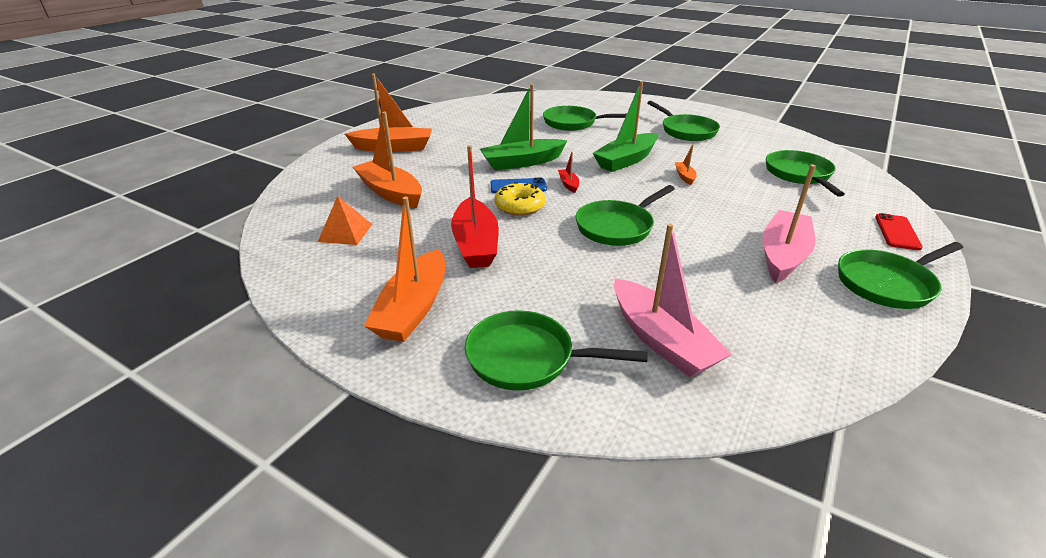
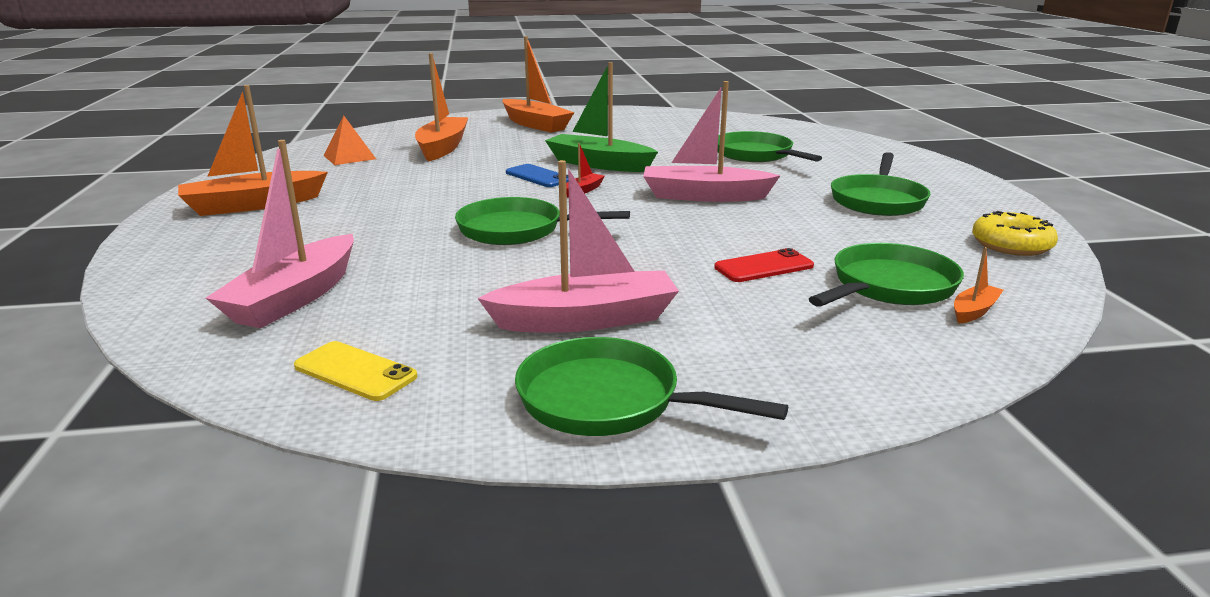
camera: 50 degrees right, 10 degrees down
(476, 244) = (390, 193): red boat -> none
(519, 206) = (494, 187): yellow donut -> yellow donut (1011, 245)
(527, 358) = (212, 256): green pan -> none
(626, 160) = (704, 196): green boat -> pink boat
(684, 176) = (720, 229): orange boat -> orange boat (974, 311)
(807, 348) = (355, 371): none -> yellow phone
(897, 232) = (816, 386): red phone -> red phone (763, 267)

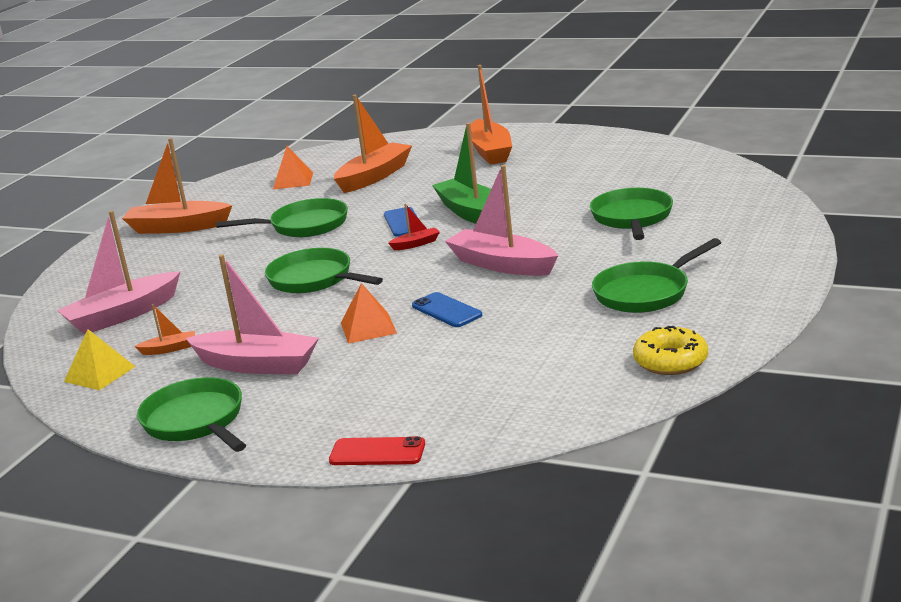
camera: 35 degrees right, 0 degrees up
(355, 371) = (99, 374): yellow phone -> yellow pyramid
(661, 263) = (368, 328): none -> orange pyramid
(719, 237) = (446, 310): none -> blue phone
(763, 267) = (433, 345): red phone -> red phone (377, 452)
(889, 286) = (494, 380): green pan -> green pan (304, 226)
(974, 311) = (517, 413): orange boat -> orange boat (169, 349)

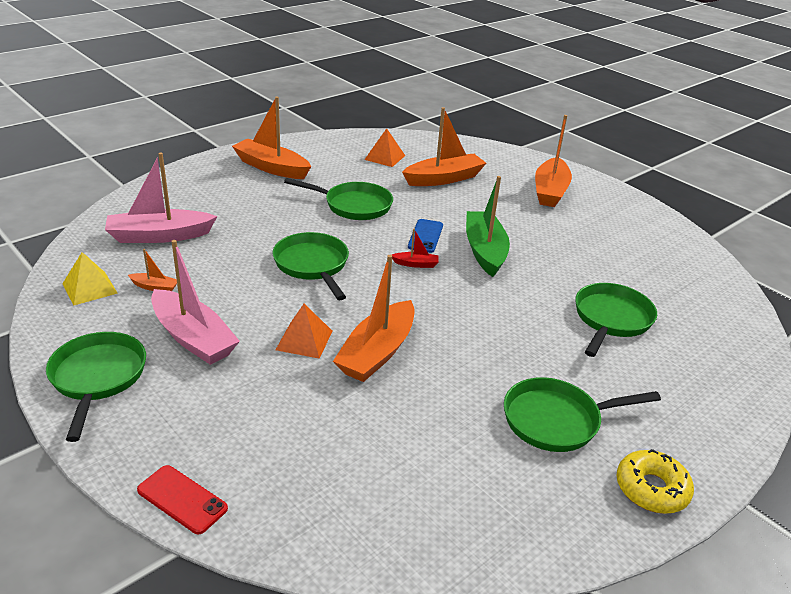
camera: 20 degrees right, 10 degrees up
(446, 310) = (377, 352): blue phone -> orange boat
(502, 265) = (462, 321): pink boat -> none
(670, 361) = (513, 529): yellow donut -> yellow donut (651, 489)

